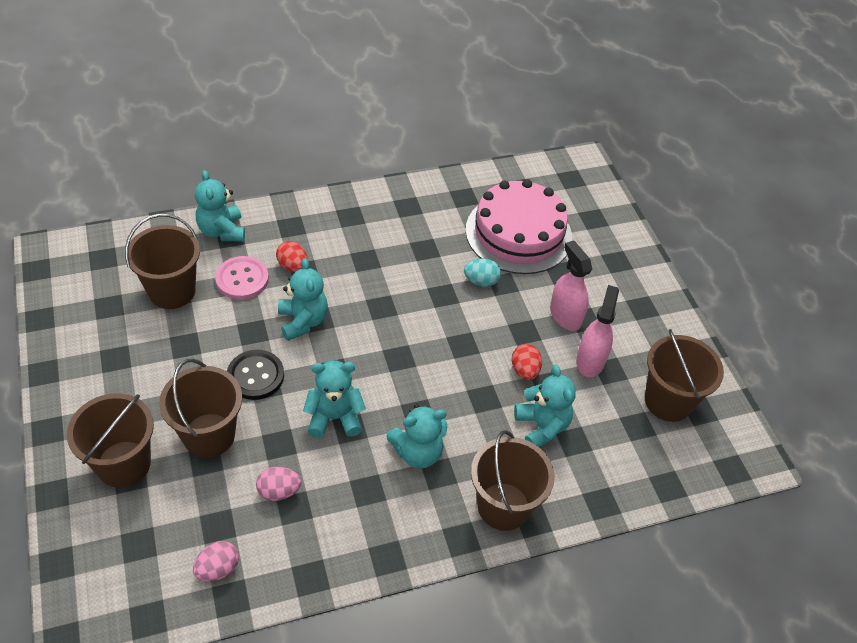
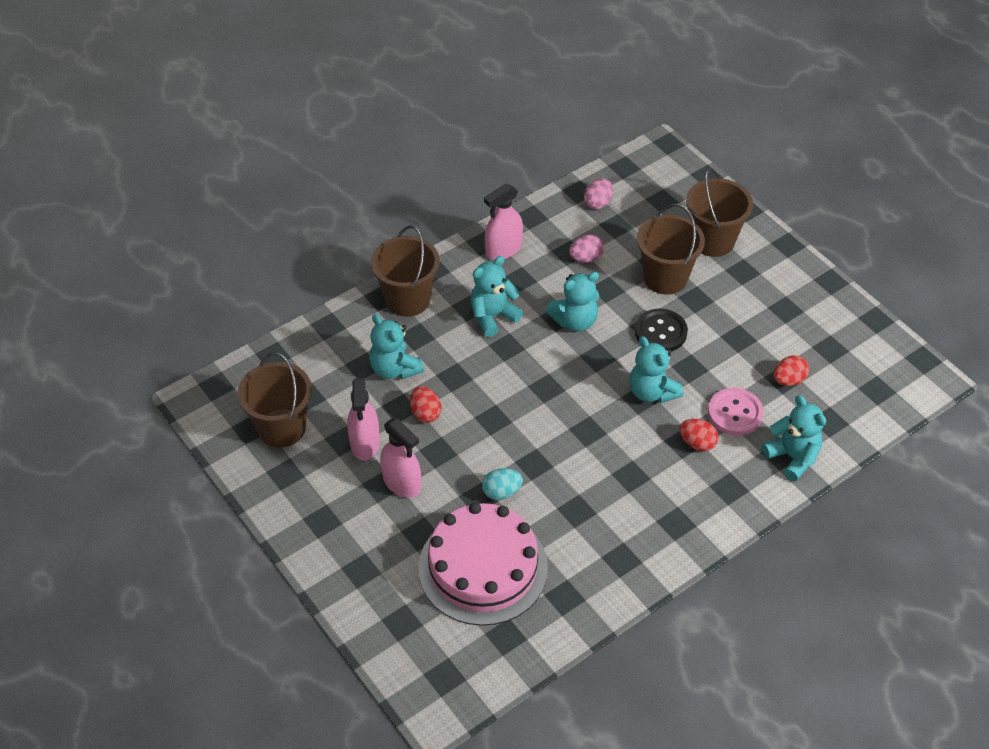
camera: 165 degrees right, 0 degrees up
(172, 291) = (788, 380): brown bucket -> red egg
(367, 538) = (503, 249): none -> pink spray bottle

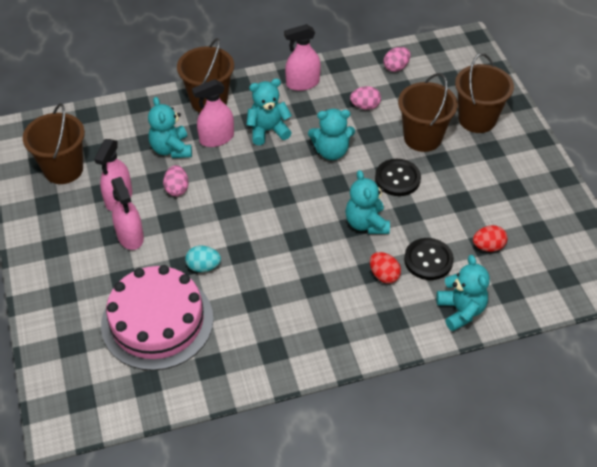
camera: 20 degrees right, 0 degrees up
(425, 413) = (177, 189): red egg -> pink egg
(439, 341) = (216, 138): none -> pink spray bottle
(735, 413) = (428, 260): pink button -> black button

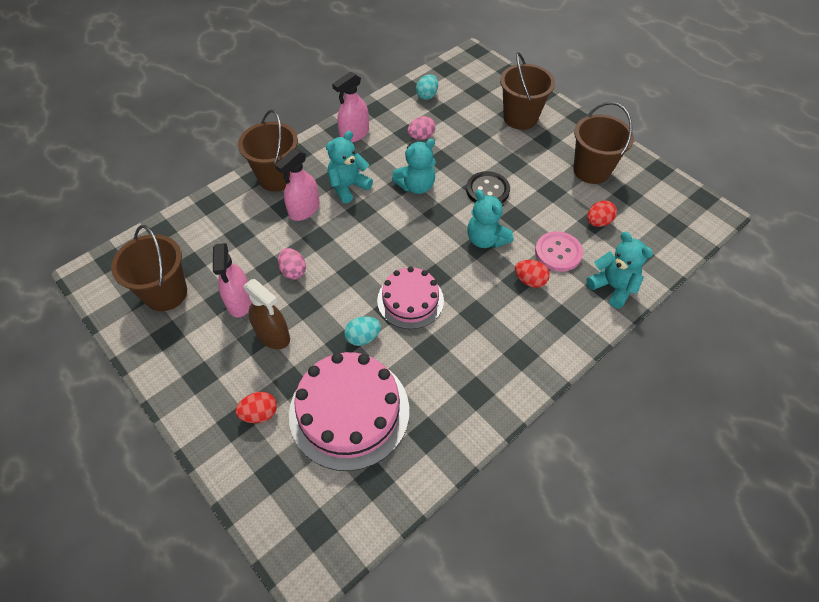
camera: 25 degrees left, 5 degrees up
(86, 294) = (260, 413): none -> red egg
(130, 236) = (273, 335): pink spray bottle -> brown spray bottle
(171, 149) = (266, 235): turquoise teddy bear -> none
(263, 251) = (410, 300): none -> pink cake
(396, 67) = (427, 95): pink egg -> turquoise egg
(422, 138) = (486, 148): brown bucket -> brown bucket (591, 170)
(428, 260) = (558, 252): black button -> pink button

